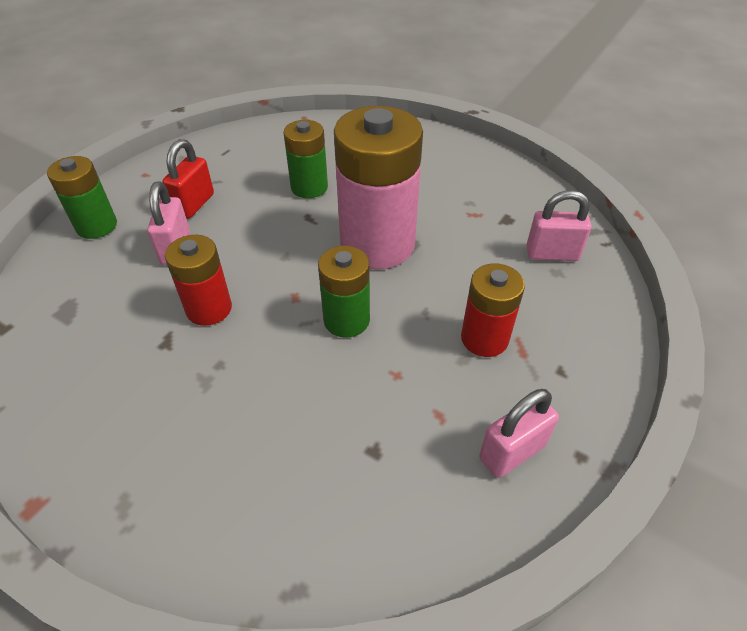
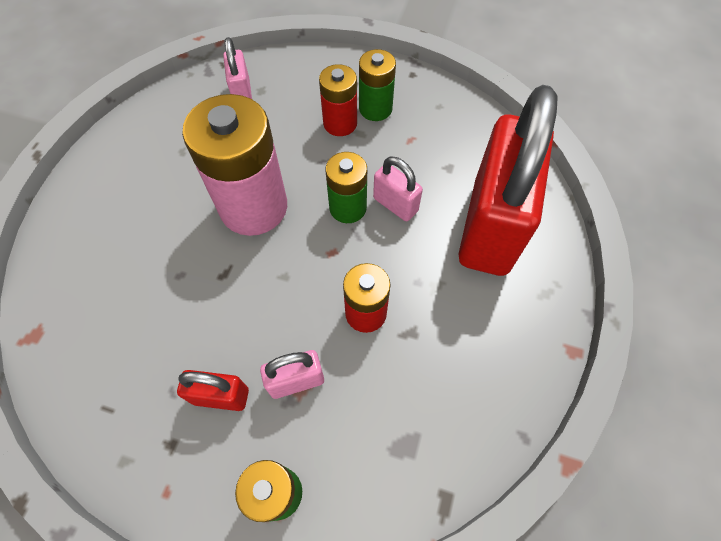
camera: 105 degrees left, 15 degrees up
(253, 470) = (490, 227): none -> red padlock
(309, 187) = (174, 287): green battery -> green battery (375, 109)
(512, 452) = (423, 102): pink padlock -> pink padlock (395, 205)

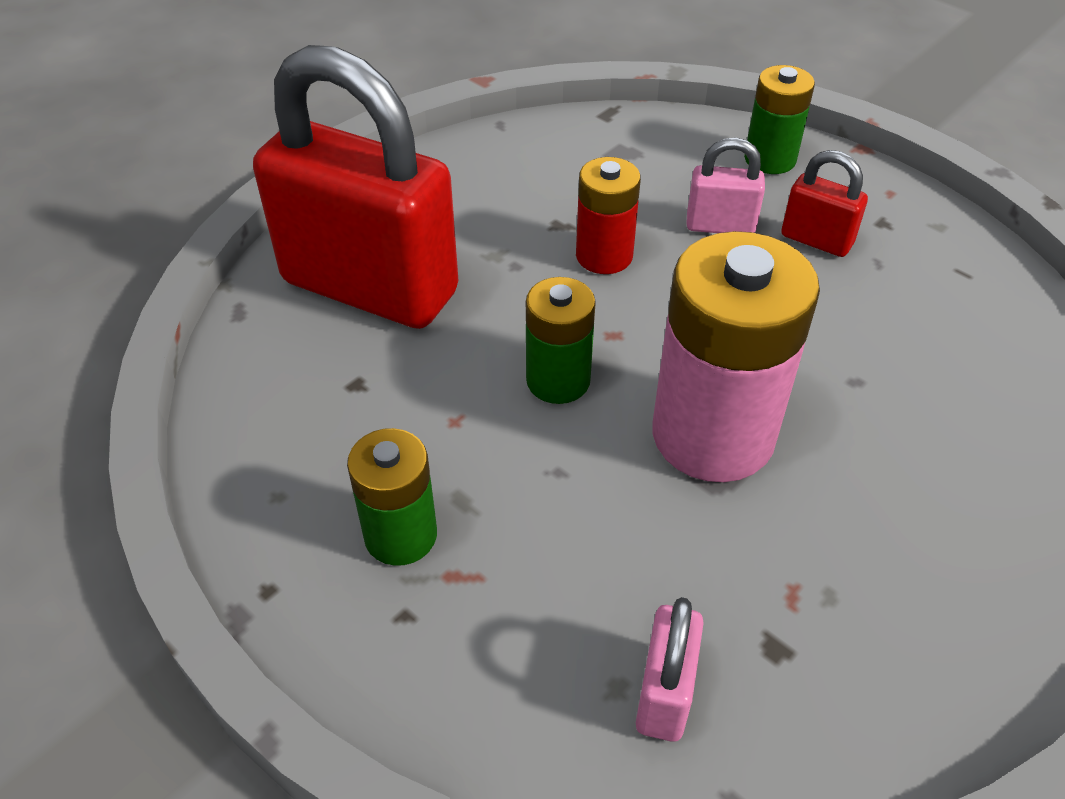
camera: 155 degrees left, 15 degrees down
(340, 123) = (488, 530): red battery -> none
(395, 205) = (481, 359): pink padlock -> none
(490, 227) = (370, 287): red padlock -> red padlock turned 75 degrees clockwise

